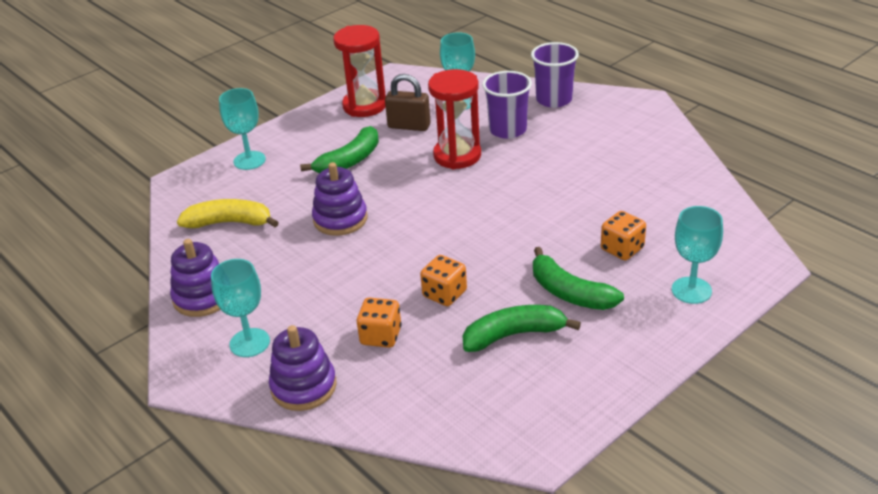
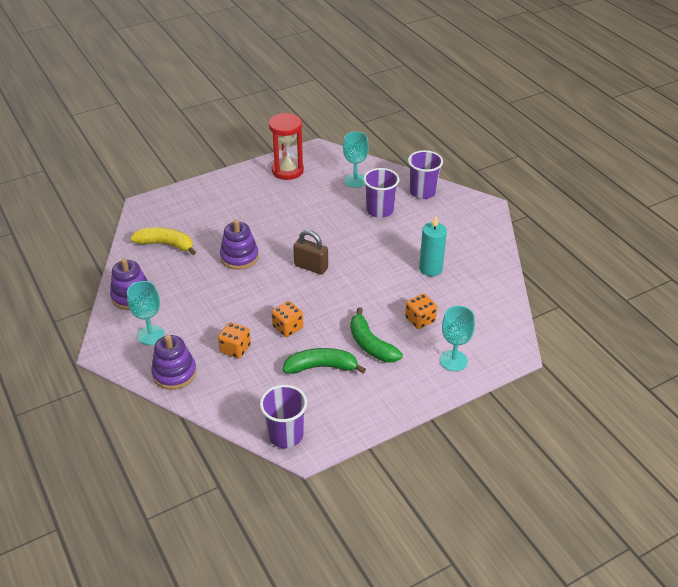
camera: 10 degrees right, 5 degrees up
(249, 160) = (194, 199): turquoise goblet -> none
(349, 161) = (261, 213): green banana -> none
(409, 126) = (312, 193): brown padlock -> brown padlock (311, 267)
(457, 156) = (336, 224): red hourglass -> none
(501, 436) = (285, 435): none -> purple cup
(606, 185) = (430, 269): none -> turquoise candle

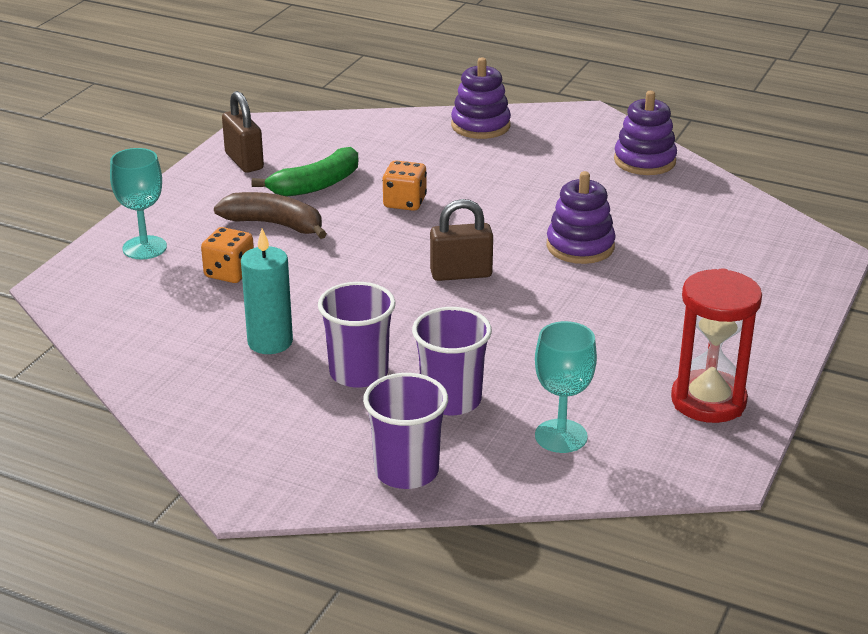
camera: 145 degrees right, 10 degrees down
(151, 335) = (559, 141): turquoise goblet -> none
(166, 244) = (703, 221): yellow banana -> none
(235, 349) = (442, 164): orange dice -> none
(285, 435) = (294, 127): purple cup -> purple cup (359, 373)
(345, 413) = (244, 161): none -> brown padlock
(370, 344) = (275, 224): green banana -> brown banana

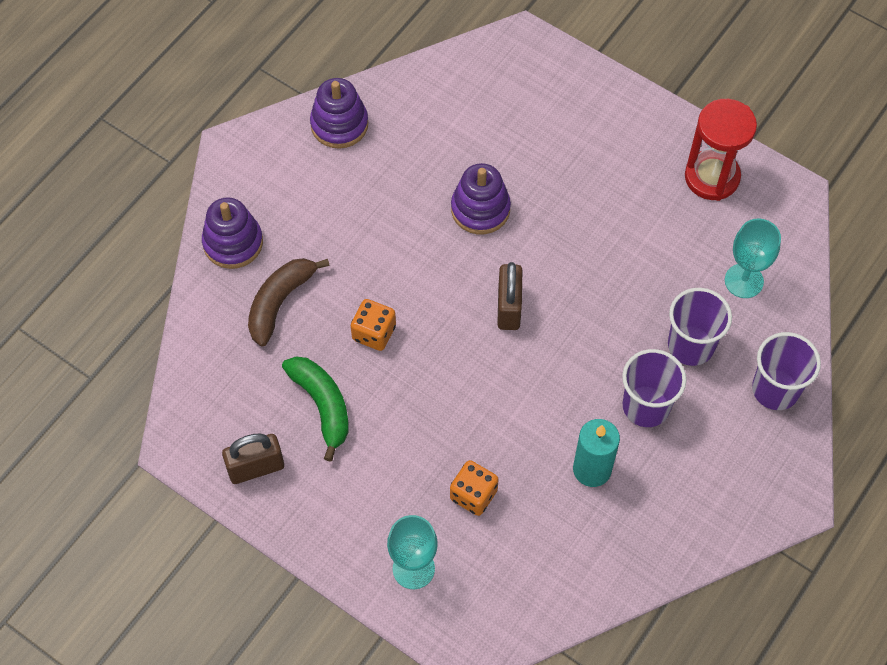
camera: 80 degrees left, 30 degrees up
(275, 224) = (392, 449): brown banana -> brown banana (280, 302)

